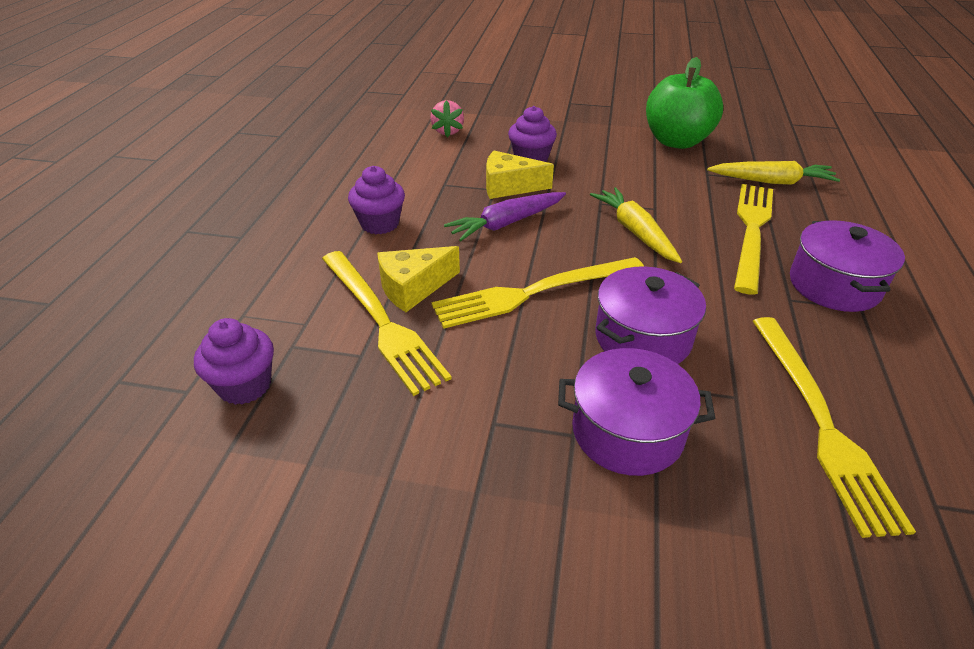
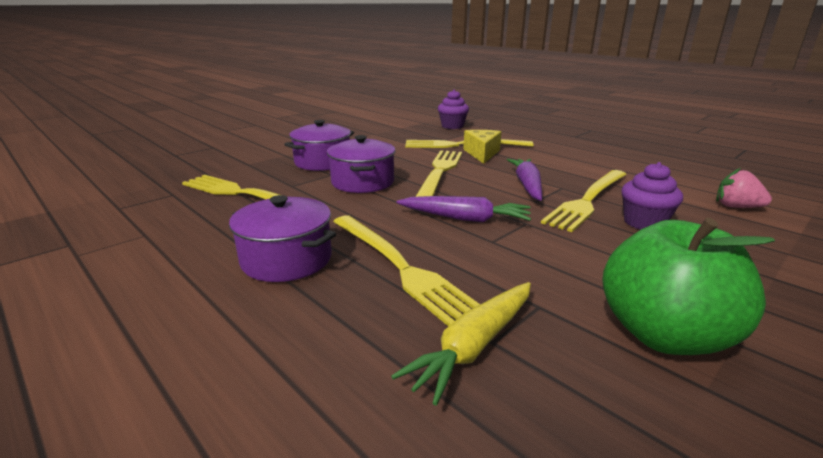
camera: 125 degrees right, 15 degrees down
(380, 224) = (561, 159): purple cupcake -> none
(509, 186) = (588, 200): yellow cheese -> yellow fork
(635, 232) = (465, 218): yellow carrot -> purple carrot

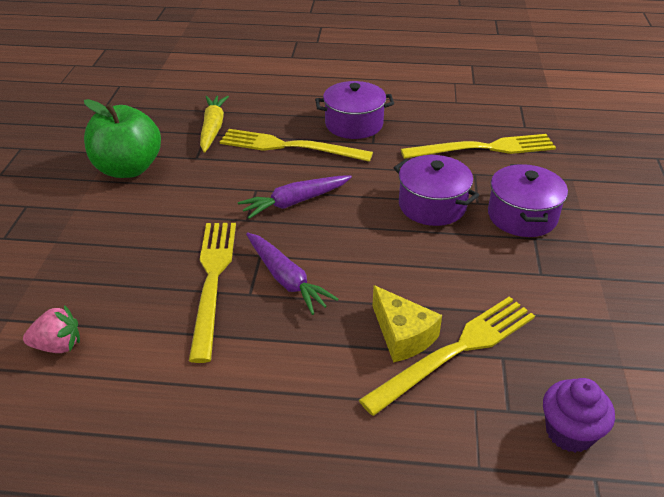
camera: 140 degrees right, 15 degrees up
(439, 172) = (392, 258): yellow fork -> none
(644, 223) = (151, 266): purple cupcake -> none

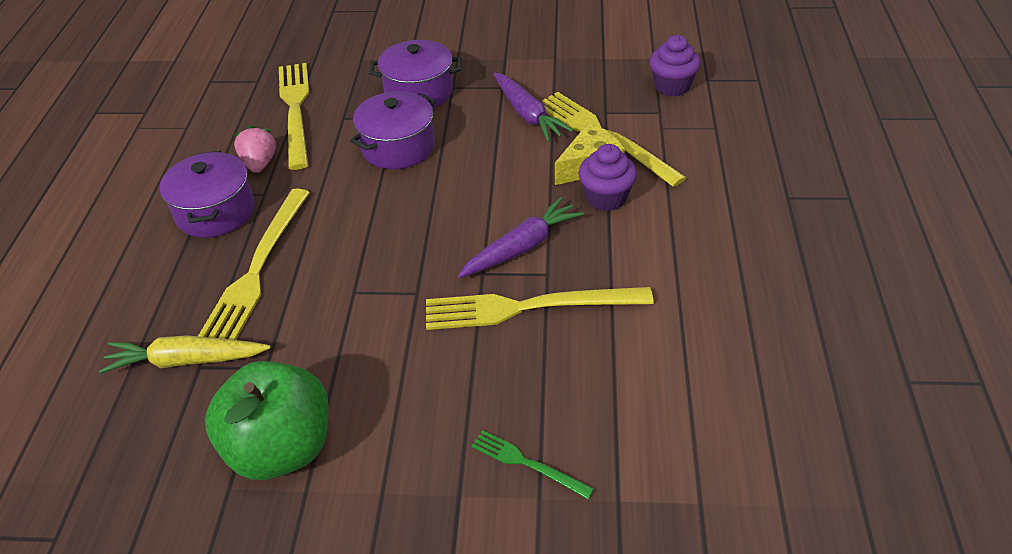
camera: 90 degrees left, 5 degrees up
(58, 345) = (651, 429): pink strawberry -> pink strawberry (260, 163)
(63, 273) = (527, 463): none -> green fork
(295, 202) = (383, 252): purple carrot -> purple carrot (527, 114)
(348, 343) = (606, 198): none -> purple cupcake

